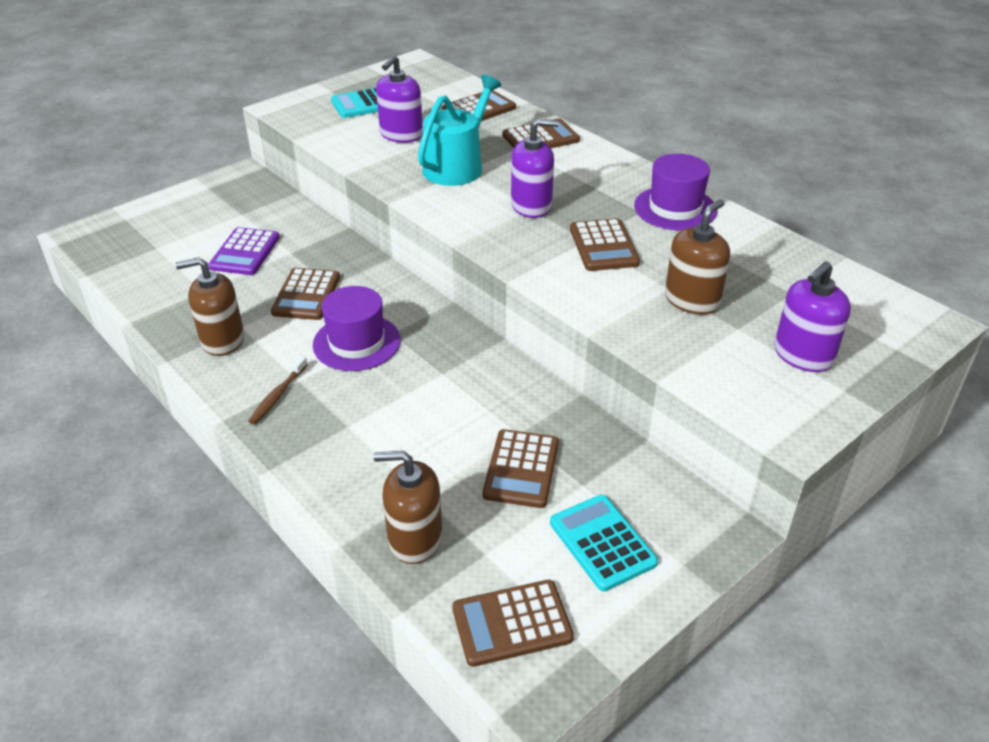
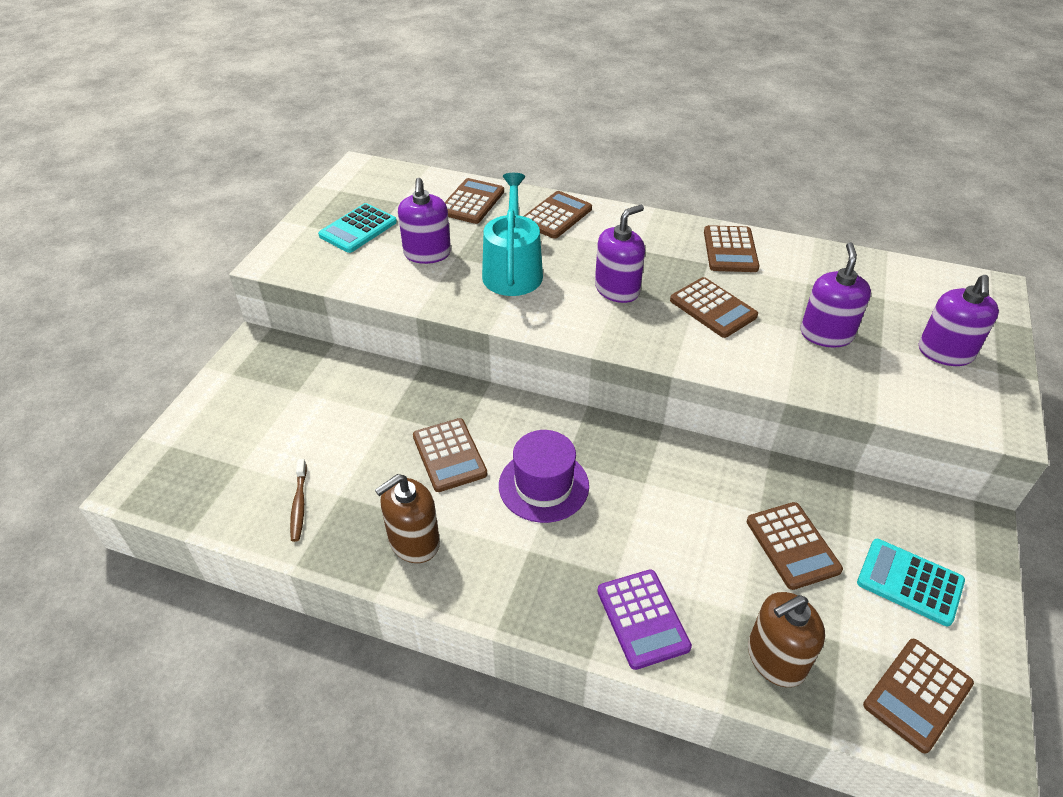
camera: 30 degrees left, 5 degrees up
(245, 252) = (343, 433): purple calculator -> purple calculator (642, 619)
(278, 395) = (524, 575): brown toothbrush -> brown toothbrush (299, 504)
(675, 208) = (730, 250): purple hat -> brown calculator
(692, 300) = (826, 334): brown soap dispenser -> purple soap dispenser

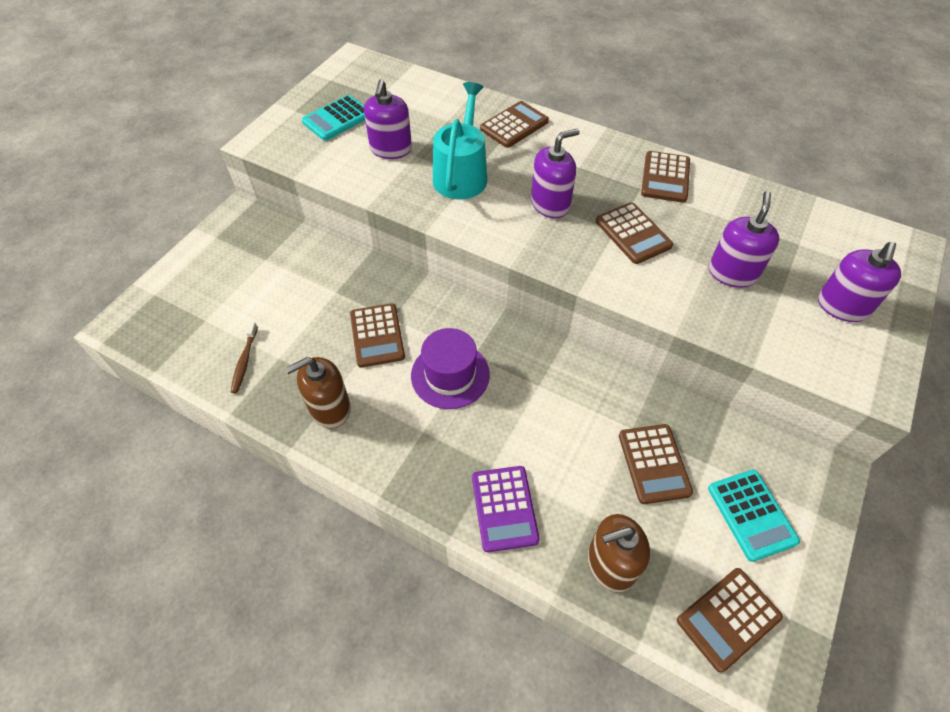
camera: 10 degrees right, 10 degrees up
(472, 202) = (442, 103): brown calculator -> none
(909, 582) = (751, 515): turquoise calculator -> turquoise calculator turned 150 degrees counterclockwise

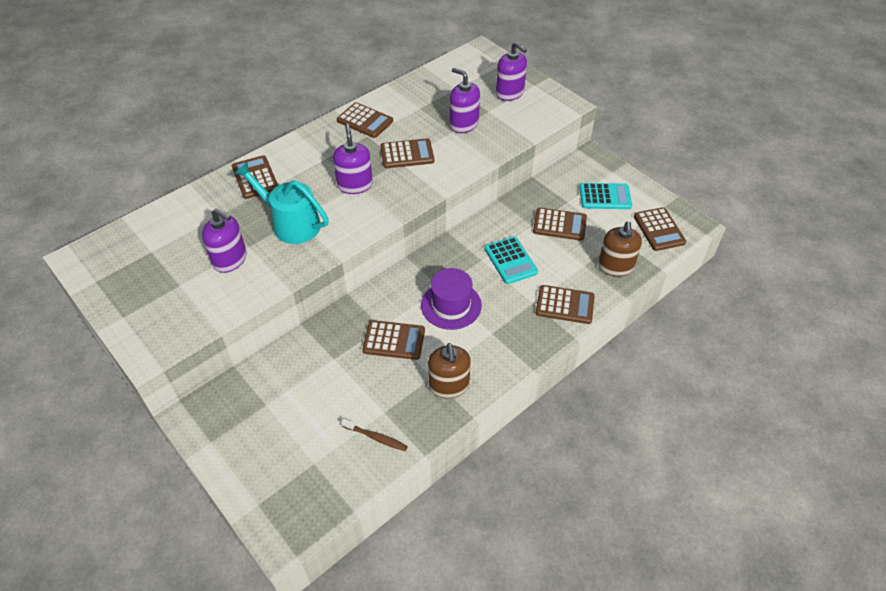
camera: 70 degrees left, 5 degrees down
(337, 119) = (160, 287): turquoise calculator -> turquoise calculator (510, 260)
(504, 508) = (565, 305): purple calculator -> brown calculator

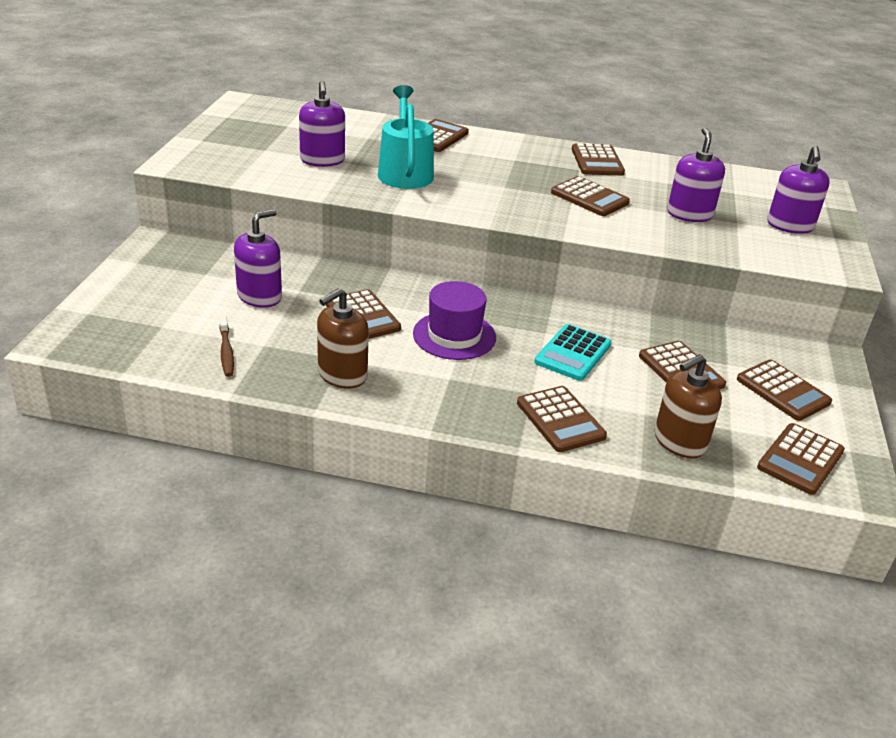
camera: 50 degrees right, 15 degrees down
(355, 185) = (502, 185): purple soap dispenser -> purple soap dispenser (259, 296)
(605, 197) = (782, 391): turquoise calculator -> brown calculator

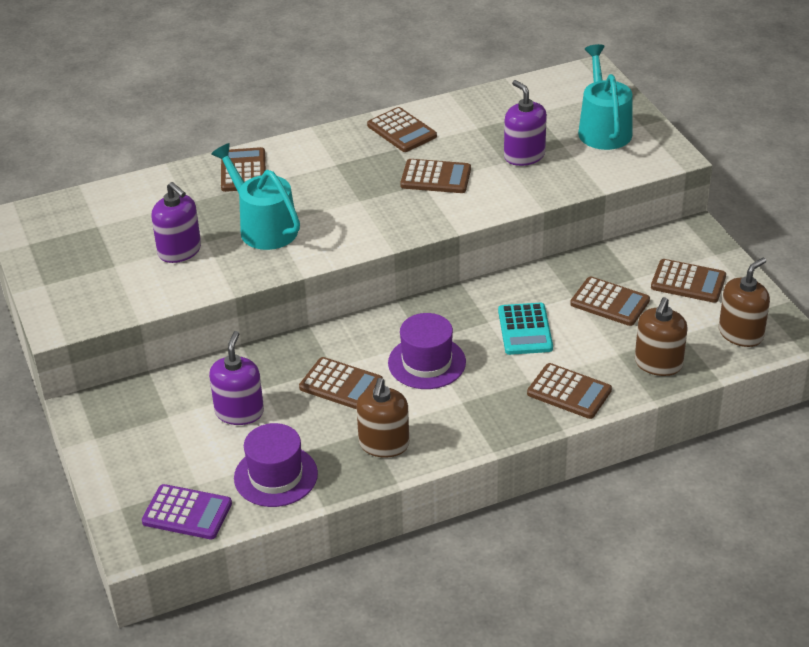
camera: 30 degrees left, 5 degrees up
(126, 341) = (187, 513): none -> purple calculator
(226, 351) = (275, 476): brown toothbrush -> purple hat
(790, 226) = (603, 129): purple soap dispenser -> turquoise watering can
(800, 459) = (740, 334): brown calculator -> brown soap dispenser

